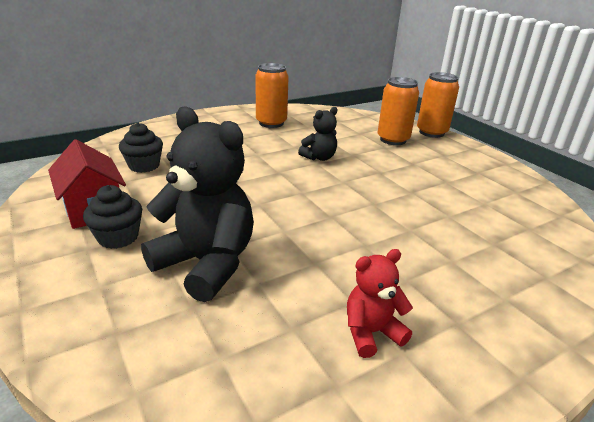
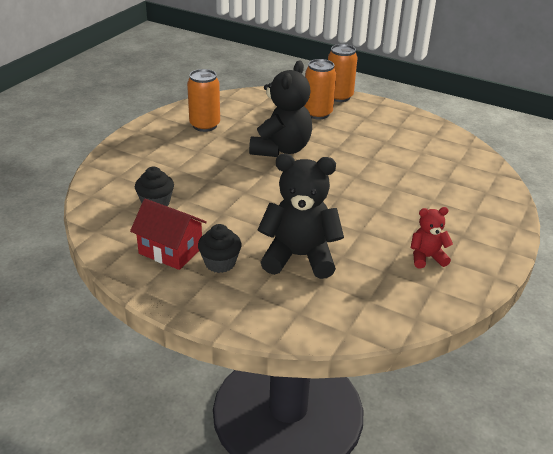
camera: 30 degrees left, 5 degrees up
(319, 157) = (281, 149): black teddy bear -> black teddy bear, size x1.93
(371, 332) = (426, 257): red teddy bear -> red teddy bear turned 45 degrees clockwise

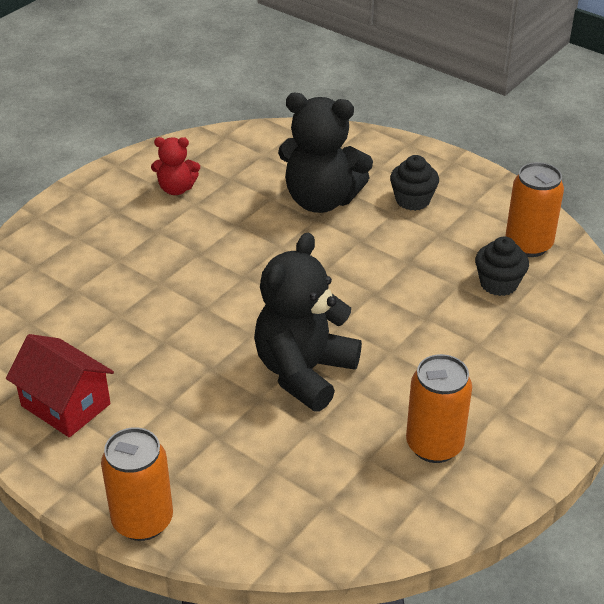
camera: 170 degrees left, 5 degrees up
(170, 250) = (470, 218): red house -> red house (66, 405)
(317, 113) = (209, 465): orange can -> orange can (528, 245)

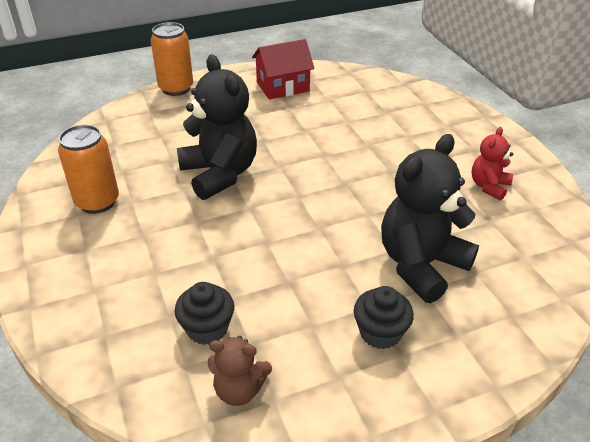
camera: 120 degrees right, 0 degrees up
(528, 245) = (239, 389): orange can -> brown teddy bear

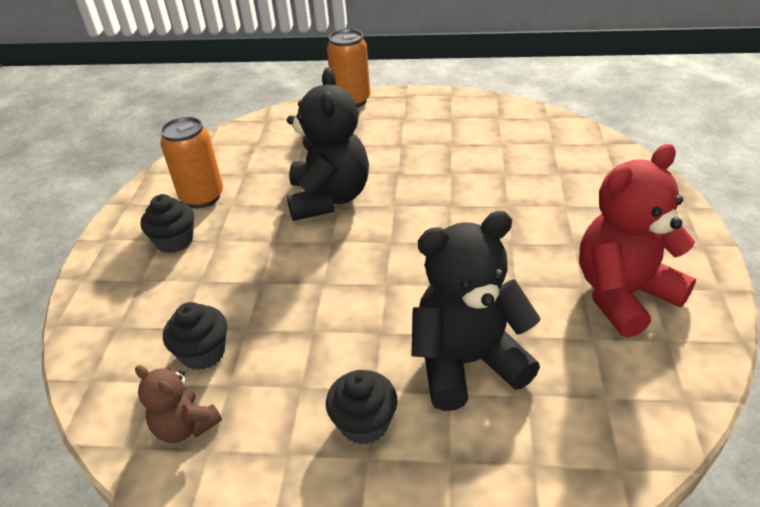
camera: 30 degrees right, 0 degrees up
(101, 246) = (175, 241): none -> black cupcake
(283, 87) = (460, 120): red house -> none
(489, 186) = (623, 294): red teddy bear -> red teddy bear, size x1.93

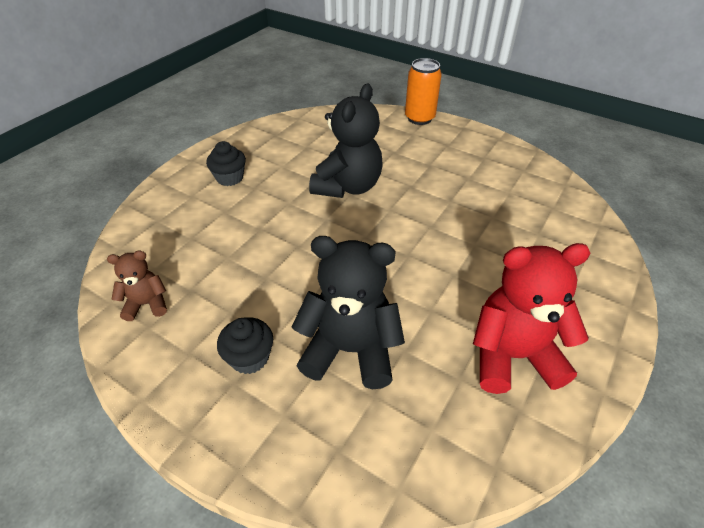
camera: 25 degrees right, 5 degrees up
(185, 426) = (147, 304): brown teddy bear -> brown teddy bear turned 105 degrees clockwise
(202, 197) = (268, 154): orange can -> none
(203, 353) = (191, 261): black cupcake -> none

